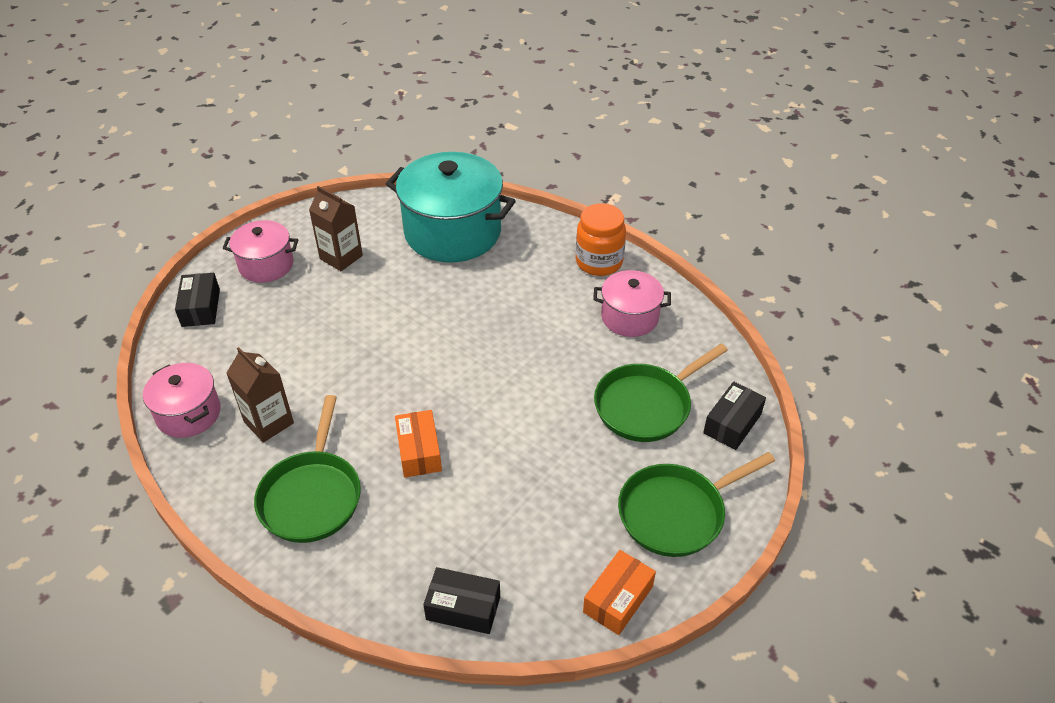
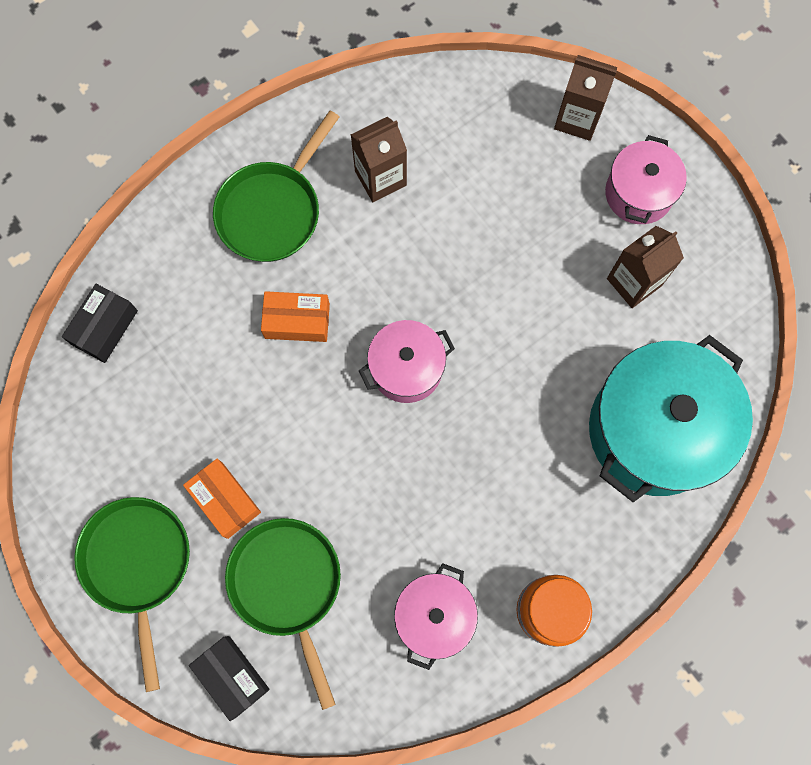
camera: 105 degrees right, 30 degrees up
(189, 414) = (414, 103): pink pot -> pink pot (406, 368)
(201, 308) = (577, 118): black box -> brown carton
(312, 496) = (272, 211): green pan -> green pan turned 75 degrees counterclockwise
(618, 599) = (64, 471): orange box -> orange box (225, 500)

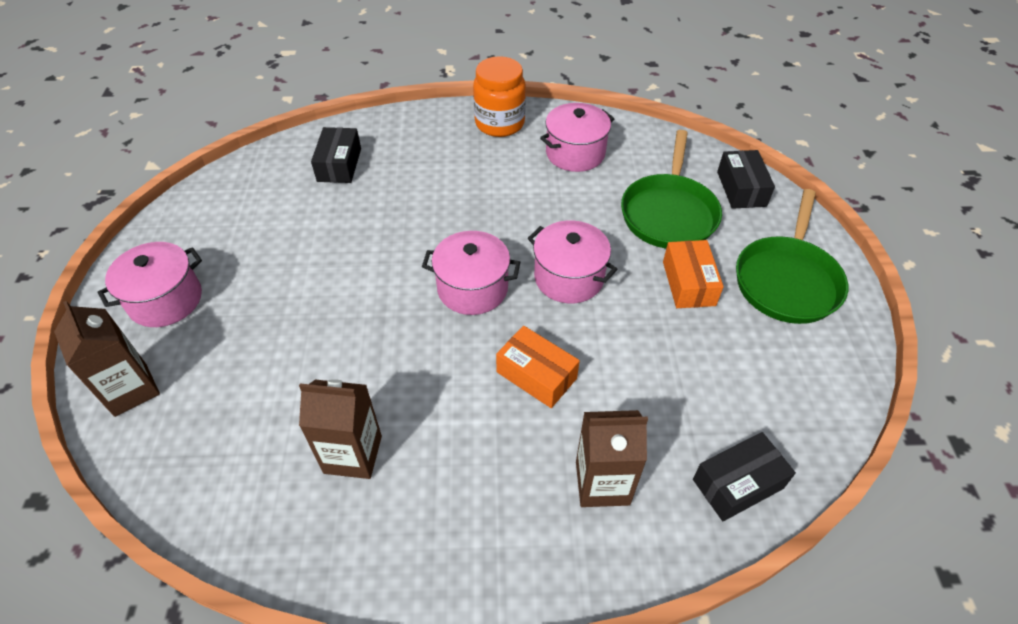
camera: 145 degrees left, 25 degrees down
(272, 211) = (484, 493): green pan -> none
(333, 436) = (569, 278): none -> pink pot
(634, 282) = (247, 246): brown carton -> brown carton (602, 483)
(654, 430) = (339, 165): turquoise pot -> black box

